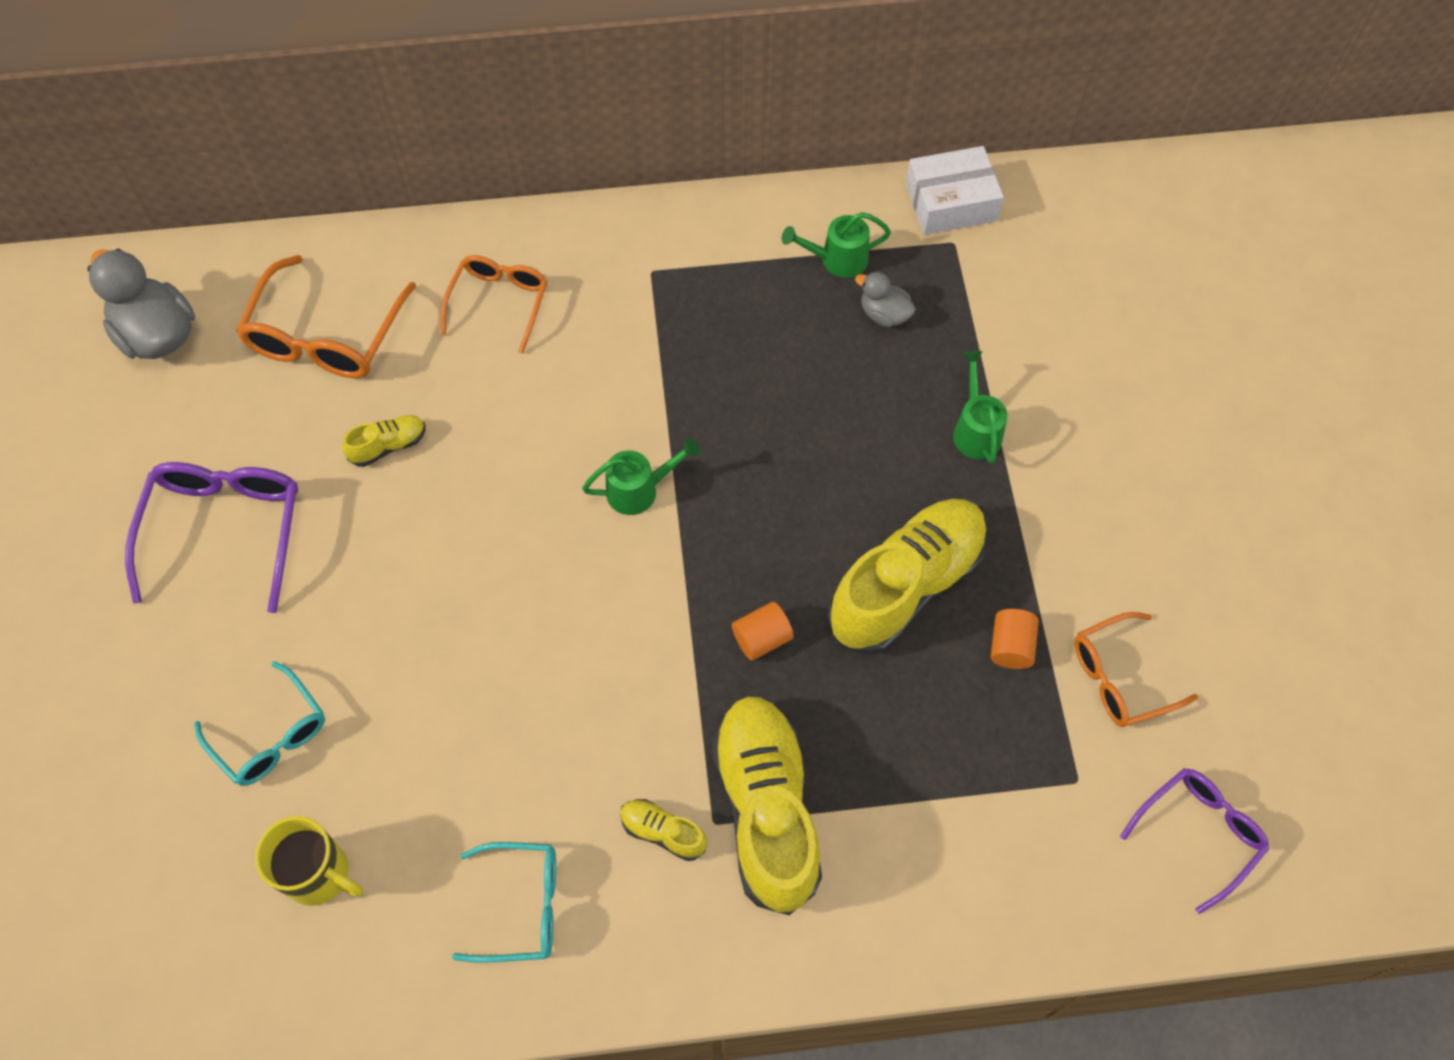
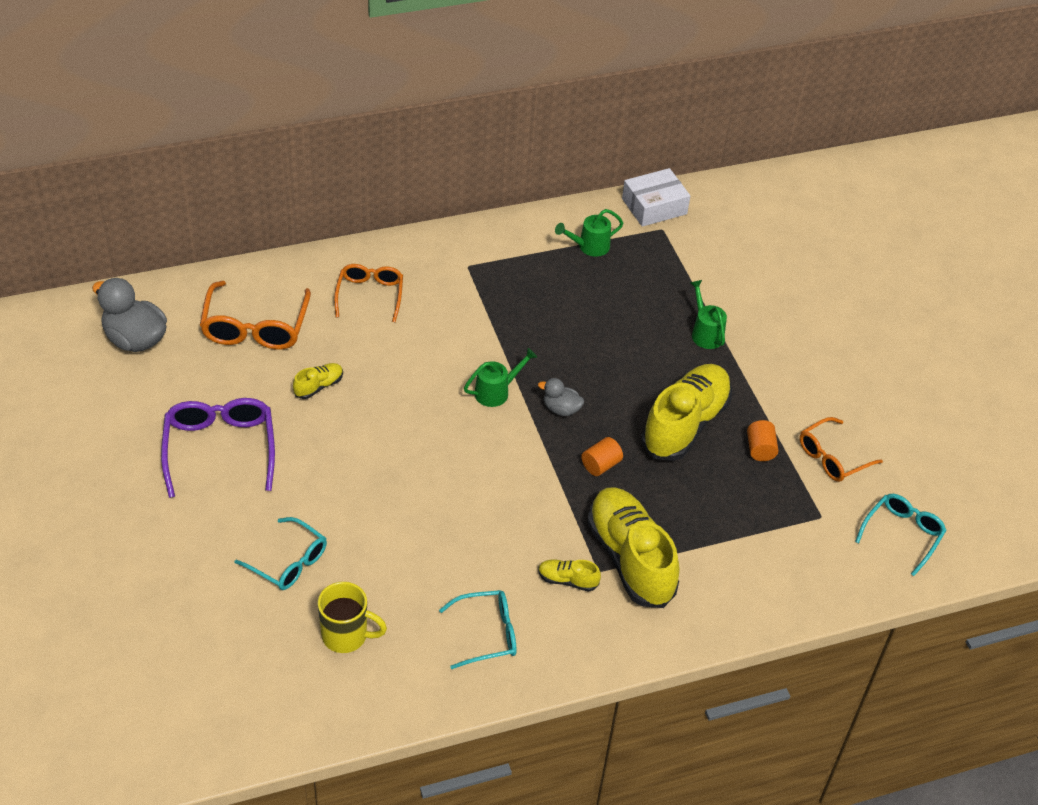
camera: 15 degrees left, 15 degrees down
(884, 314) = (628, 274): grey duck -> grey duck (561, 409)
(1198, 834) = (902, 534): purple glasses -> turquoise glasses

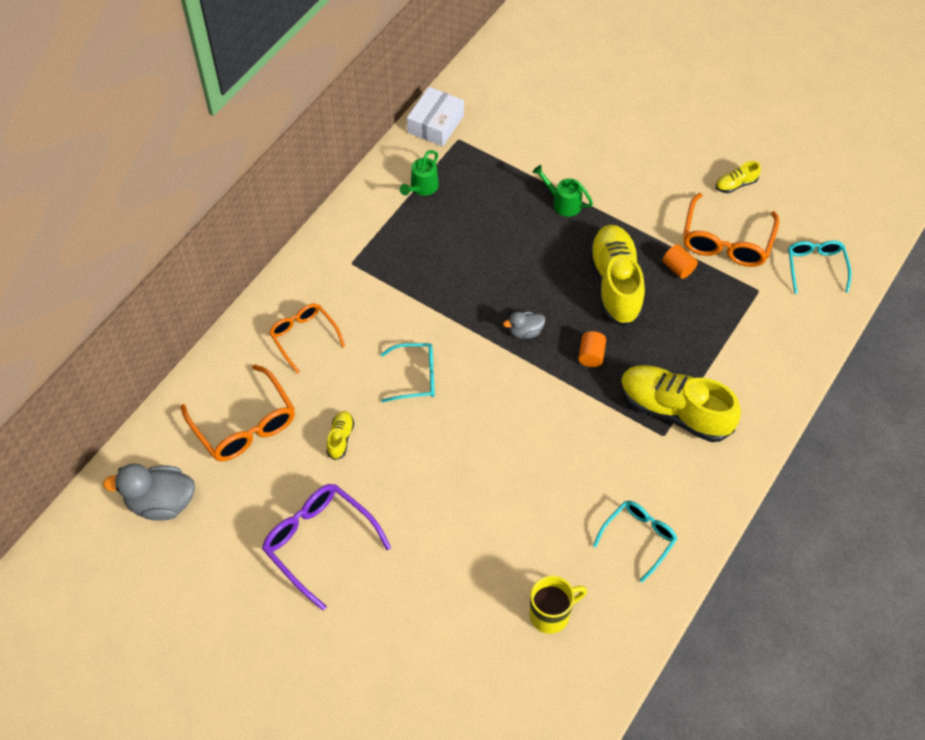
camera: 35 degrees left, 10 degrees up
(288, 562) = (457, 591): turquoise glasses -> turquoise glasses (415, 377)
(496, 391) = (469, 350): green watering can -> none
(567, 580) = (651, 458): yellow shoe -> yellow shoe (735, 184)
(832, 457) = (726, 241): orange glasses -> orange glasses, size x1.52

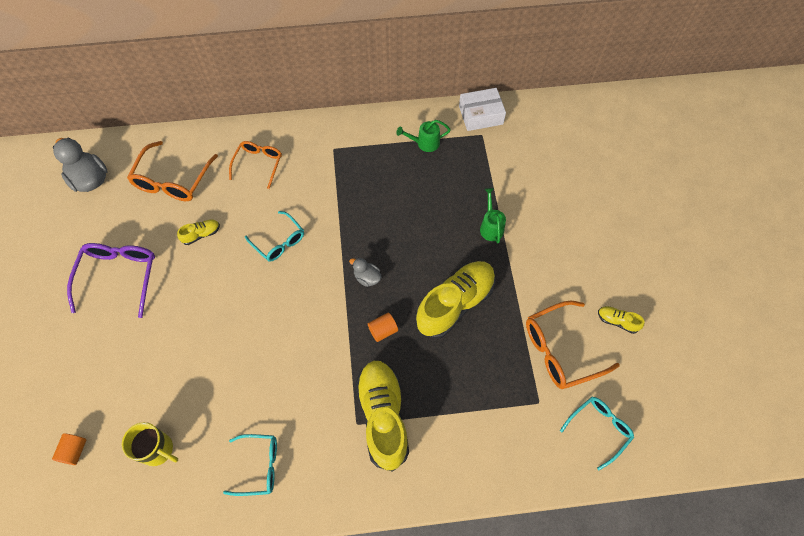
camera: 50 degrees right, 5 degrees up
(678, 268) = (506, 334): orange cylinder -> orange cylinder (74, 451)

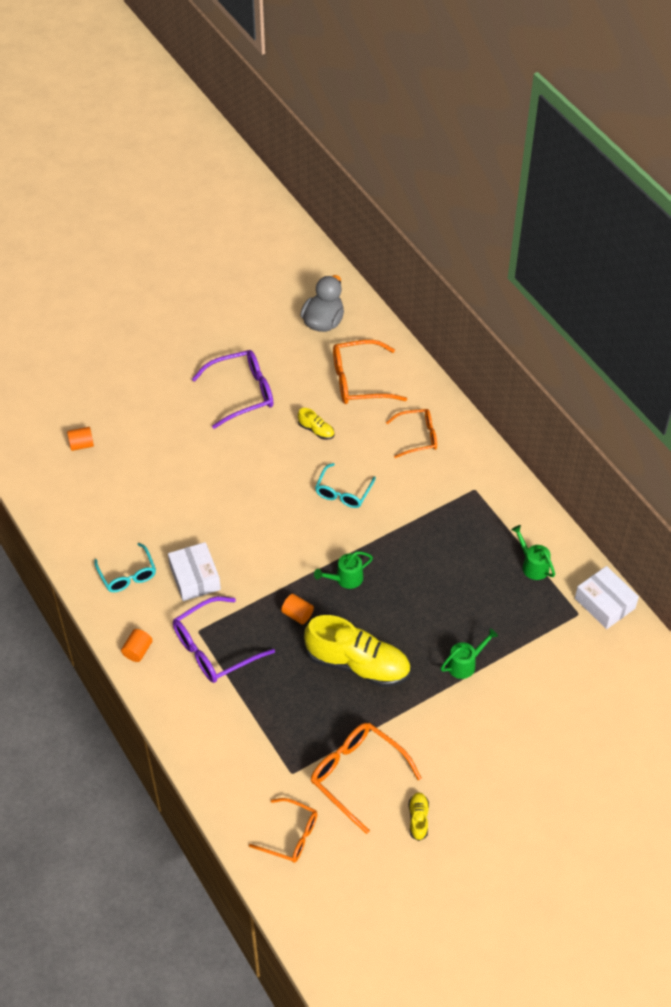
camera: 65 degrees right, 10 degrees down
(158, 450) = (108, 499): yellow mug -> none
(297, 403) = (195, 577): none -> white box
(351, 491) = (138, 651): none -> orange cylinder
(367, 278) = (345, 579): grey duck -> green watering can
(383, 416) = (214, 648): yellow shoe -> purple glasses
(599, 429) = (290, 835): turquoise glasses -> orange glasses

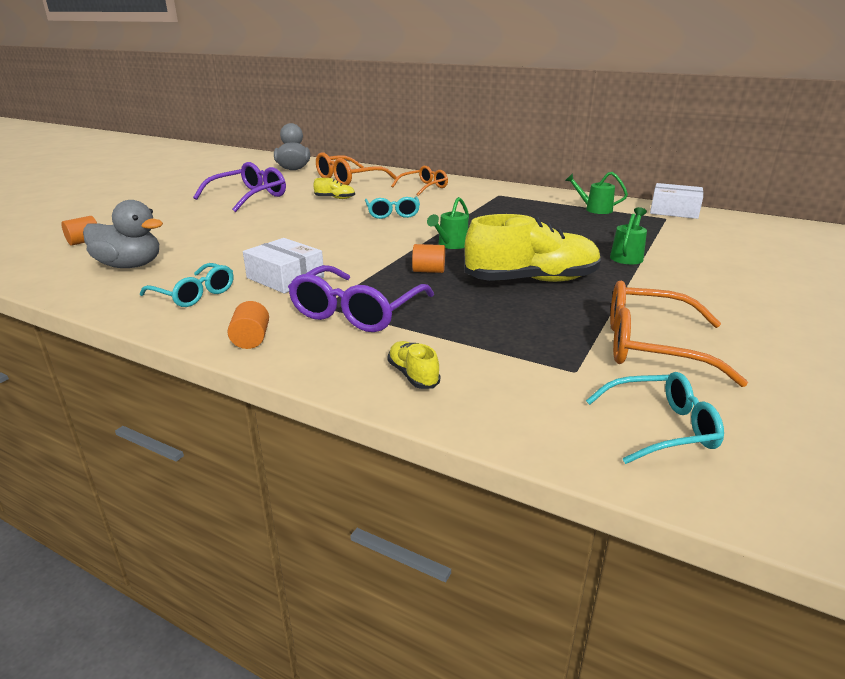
camera: 30 degrees left, 25 degrees down
(101, 507) = (130, 266): none -> grey duck
(290, 835) = (661, 427): orange glasses -> turquoise glasses
(418, 819) = (771, 355): yellow shoe -> yellow shoe (413, 375)

